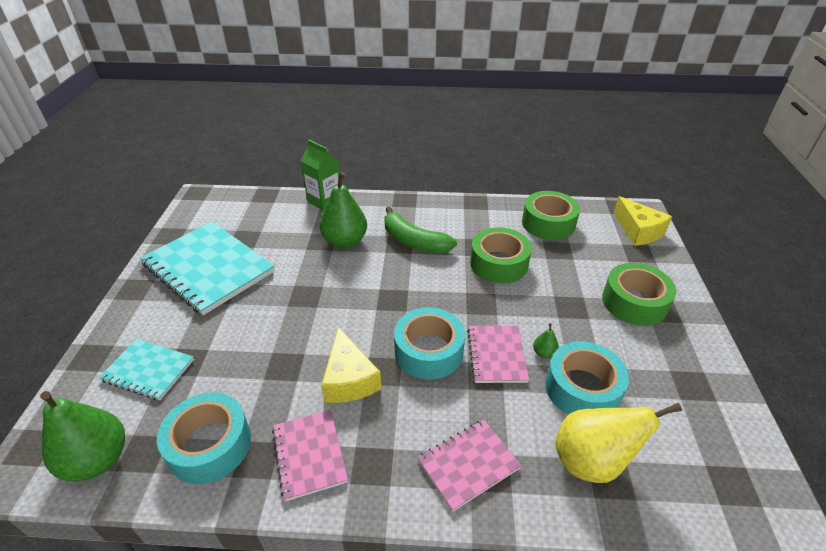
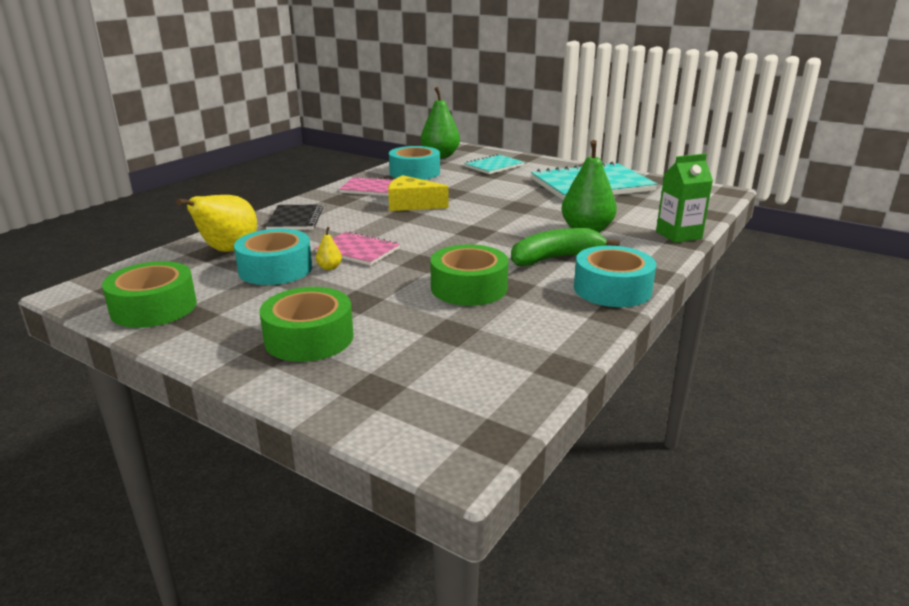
camera: 120 degrees right, 15 degrees down
(428, 351) = (399, 230): turquoise tape -> turquoise tape (612, 289)
(468, 464) = (295, 219): pink notebook -> black notebook
(544, 353) = (329, 268): green pear -> yellow pear
(548, 223) = (513, 347): green tape -> green tape (154, 307)
(638, 231) = (415, 418): yellow cheese -> none

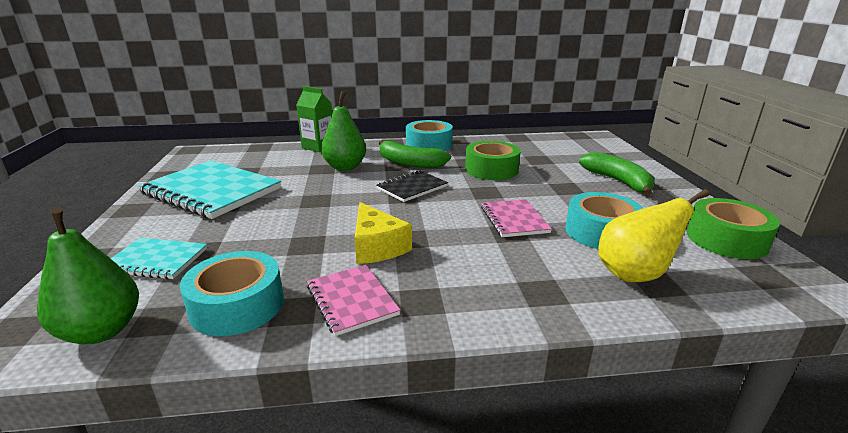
camera: 130 degrees left, 0 degrees up
(295, 219) = (519, 289): black notebook -> black notebook (412, 187)
(309, 338) = (618, 181): green tape -> green banana
(329, 268) = (556, 215): yellow pear -> none

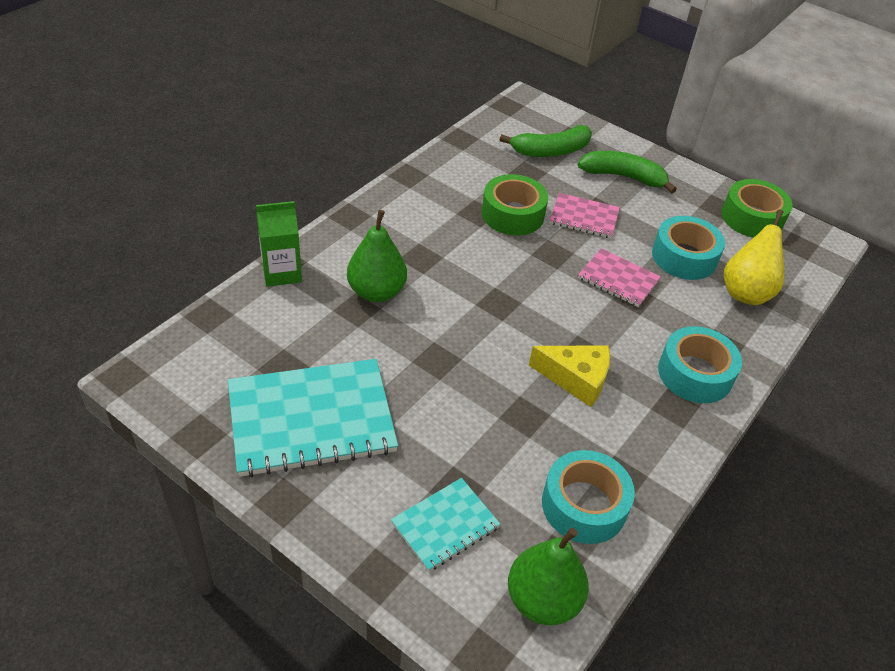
camera: 50 degrees left, 20 degrees up
(351, 300) = (640, 440): pink notebook -> pink notebook (584, 217)
(409, 163) = (427, 246): green banana -> green banana (550, 151)
(412, 187) = (488, 285): black notebook -> none
(429, 145) = (395, 200): turquoise tape -> turquoise tape (695, 374)

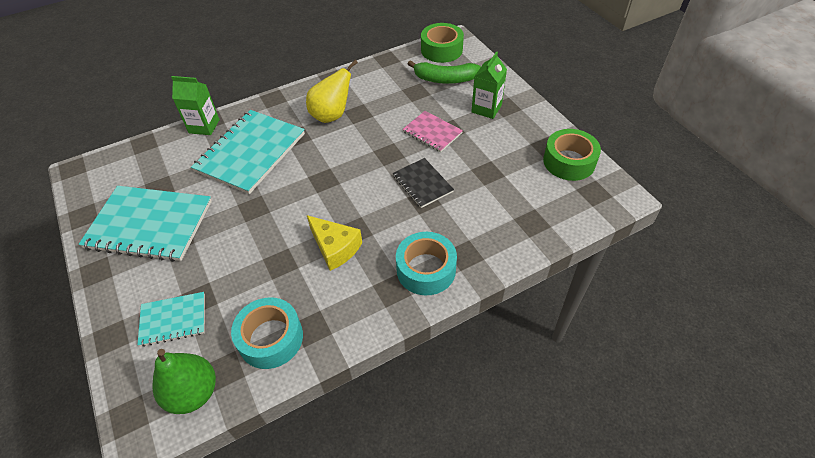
camera: 30 degrees right, 5 degrees up
(376, 292) = (250, 152): green pear -> turquoise notebook
(512, 214) = (381, 119): green tape -> green tape (441, 50)
(618, 279) = (422, 184): pink notebook -> black notebook
(623, 177) = (486, 108): green banana -> green carton
(684, 257) = (487, 179): turquoise tape -> none
(746, 292) = (517, 218): yellow pear -> yellow pear (332, 115)

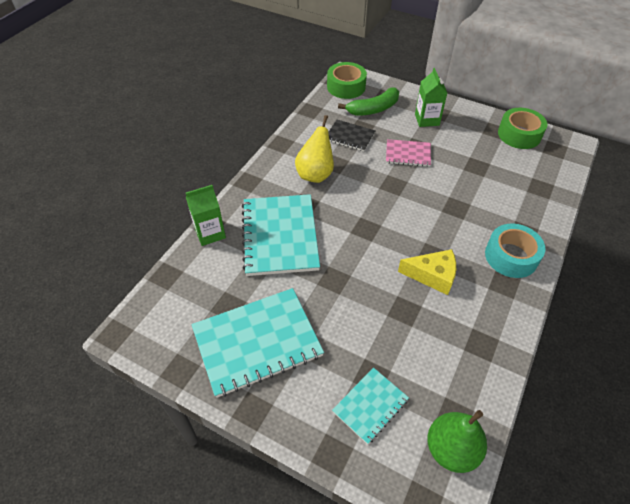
camera: 35 degrees left, 0 degrees up
(271, 338) = (461, 370): turquoise tape -> none
(422, 184) = (442, 196): black notebook -> black notebook (349, 136)

